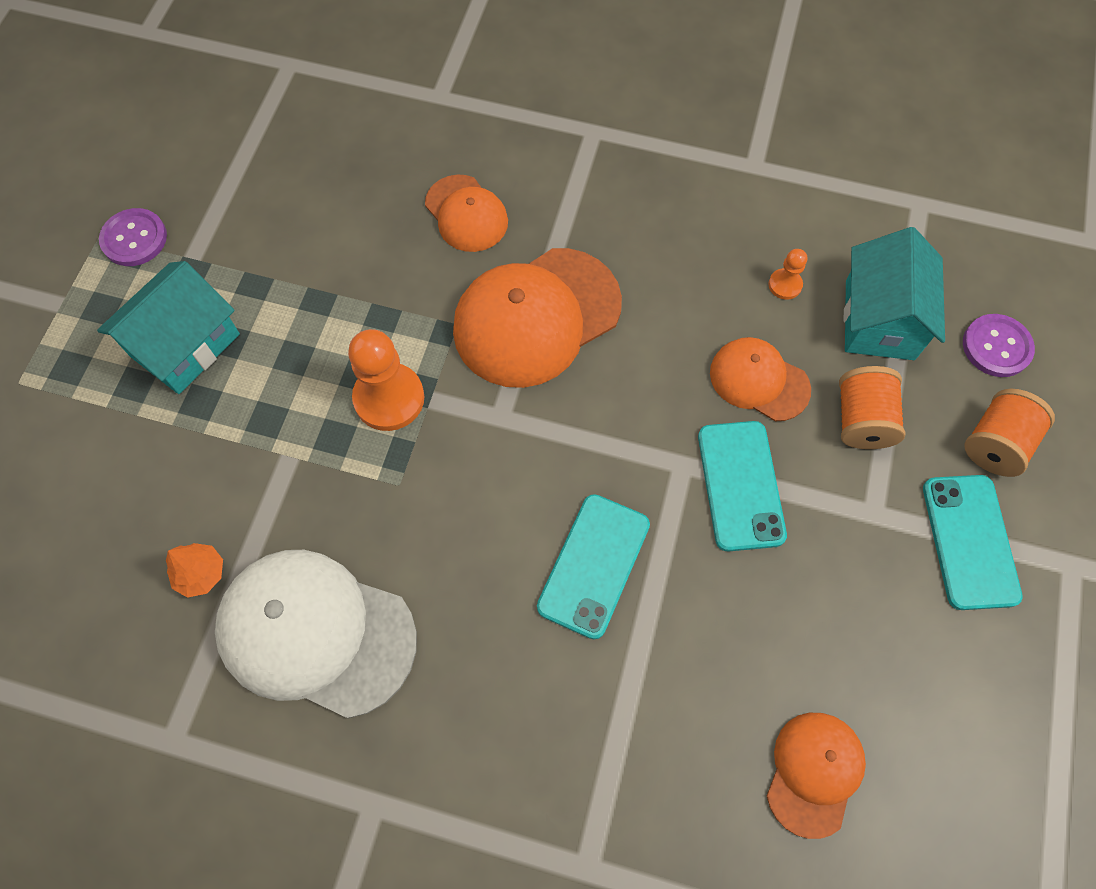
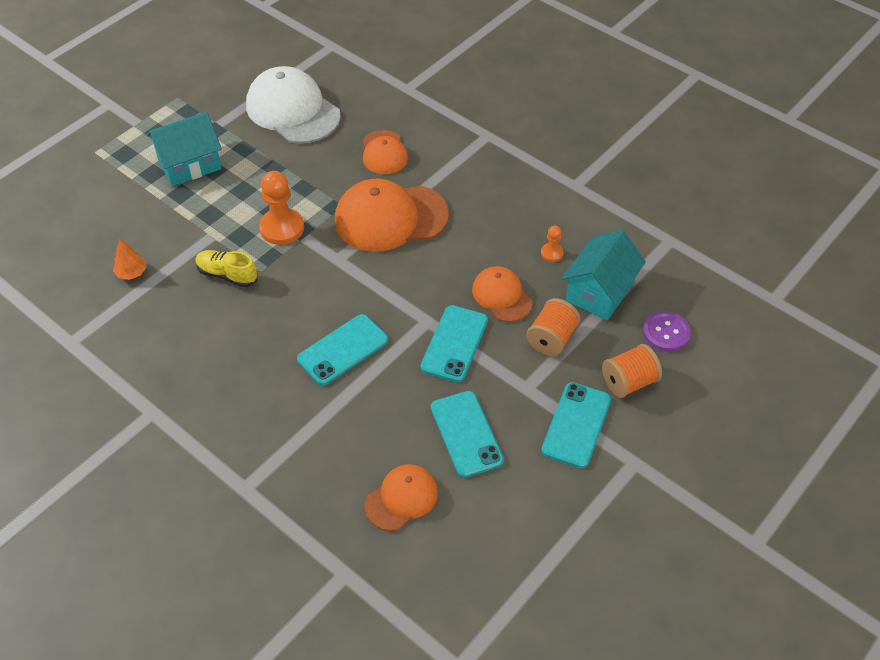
camera: 25 degrees right, 15 degrees down
(134, 239) = (194, 105): purple button -> none
(316, 632) = (173, 322): white cap -> white cap (293, 110)
(352, 513) = (227, 275): none -> yellow shoe
(839, 624) = (466, 434): none -> turquoise phone

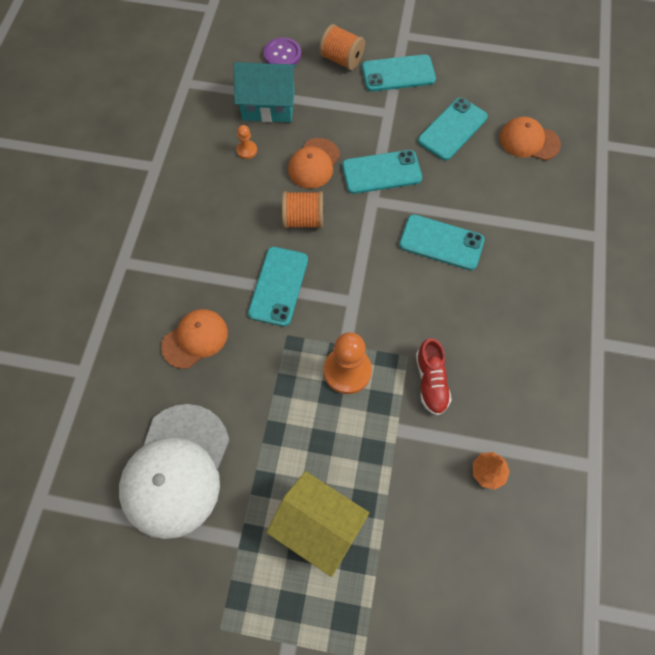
camera: 120 degrees left, 15 degrees up
(189, 164) = (318, 525): turquoise house -> yellow house
(227, 275) = (431, 381): yellow shoe -> red shoe
(390, 218) = (278, 286): orange cap -> turquoise phone
(551, 338) = (334, 116): orange spool -> orange spool (303, 219)

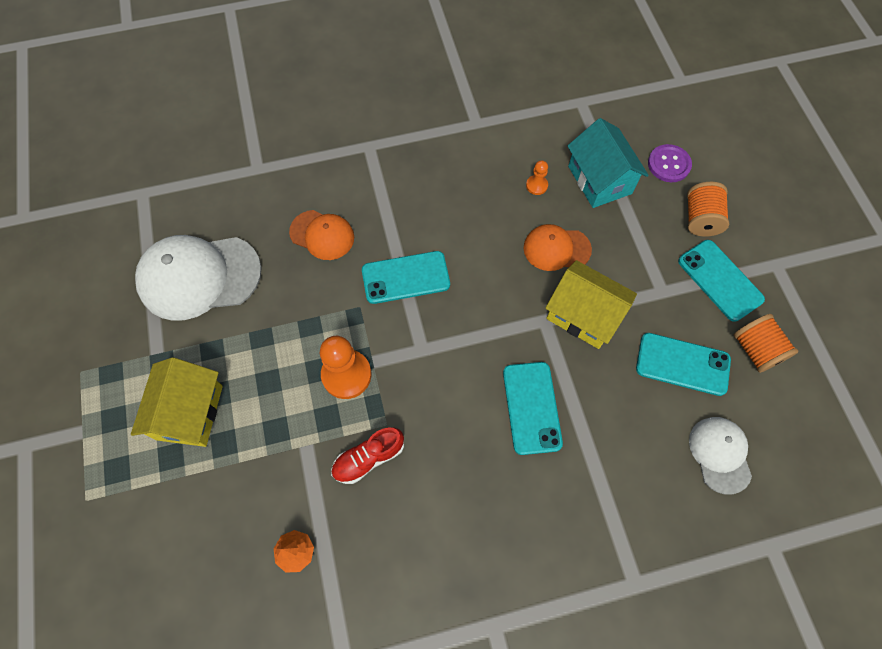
camera: 65 degrees right, 0 degrees up
(303, 219) = (488, 267): orange spool -> orange spool (755, 350)
(381, 172) = (583, 315): turquoise phone -> yellow house
(529, 141) = (720, 454): orange cap -> white cap

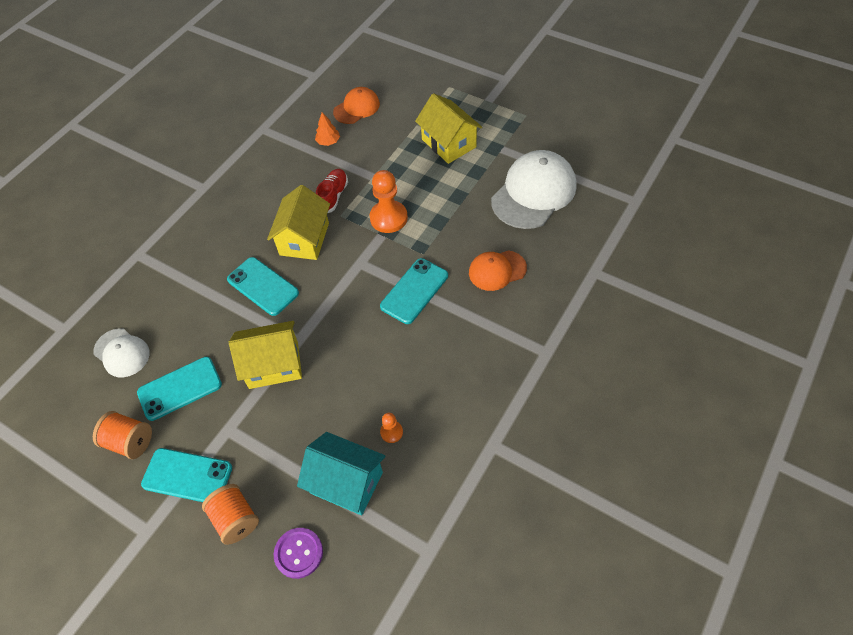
camera: 140 degrees right, 10 degrees down
(446, 428) = (304, 239): none -> yellow house
(556, 249) = (332, 395): orange cap -> orange cap (357, 108)

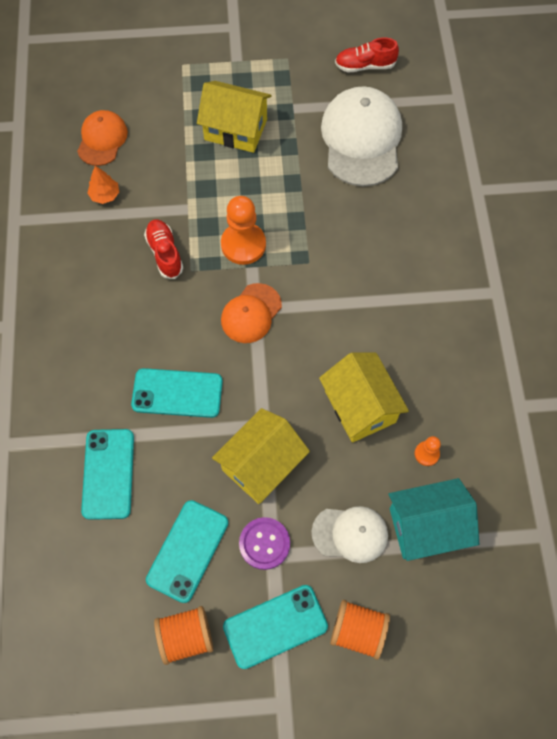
camera: 40 degrees left, 10 degrees up
(122, 353) = (89, 557): white cap -> white cap (350, 534)
(298, 553) = (440, 617): purple button -> purple button (264, 543)
(304, 239) = (175, 317): yellow house -> yellow house (360, 406)
(414, 291) = (333, 305): turquoise phone -> turquoise phone (108, 474)
(497, 270) = (391, 239): orange cap -> orange cap (251, 313)
(579, 146) = (365, 66): none -> red shoe

